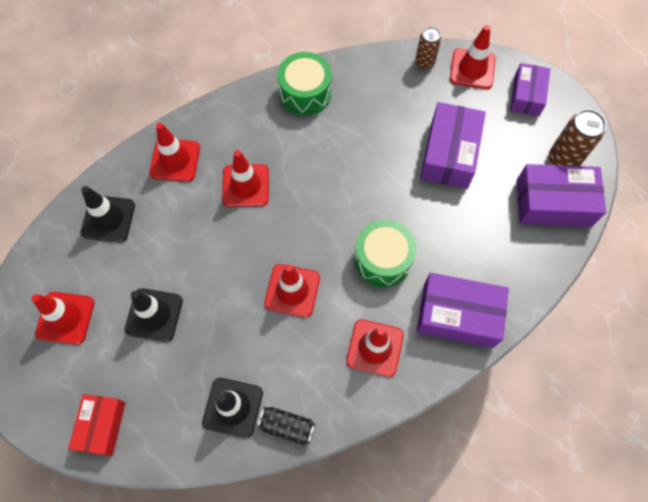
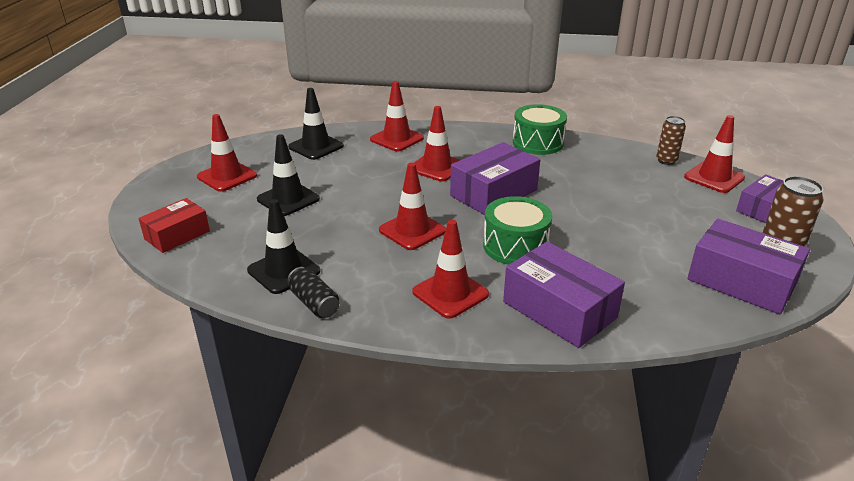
camera: 35 degrees right, 35 degrees down
(449, 154) = (645, 213): purple box -> purple box (493, 193)

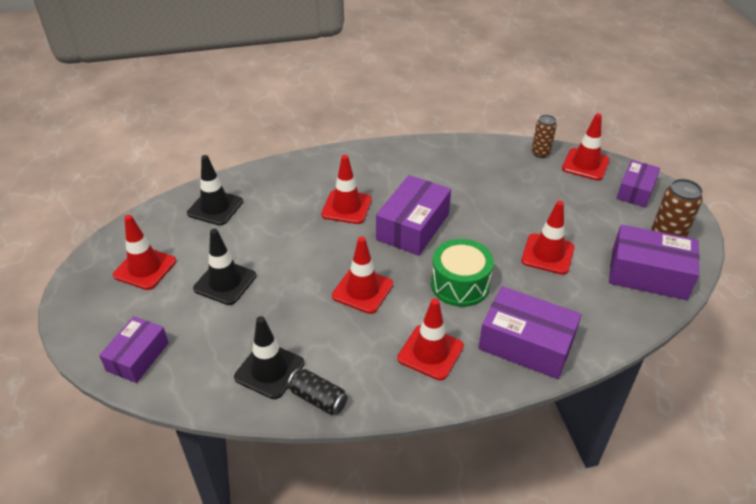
camera: 20 degrees left, 10 degrees up
(177, 235) = (138, 357): red box -> purple box
(396, 139) = (290, 179): red traffic cone -> red traffic cone (547, 254)
(538, 143) = (423, 155): green drum -> none

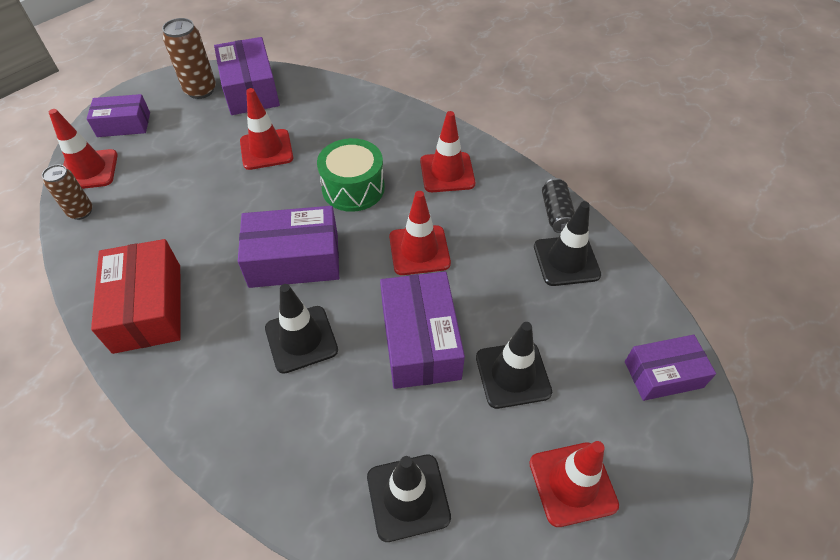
camera: 125 degrees left, 10 degrees up
(346, 207) = (301, 339): red traffic cone -> black traffic cone
(429, 160) = (148, 307): none -> red box
(526, 344) = (388, 127): purple box -> purple box (420, 341)

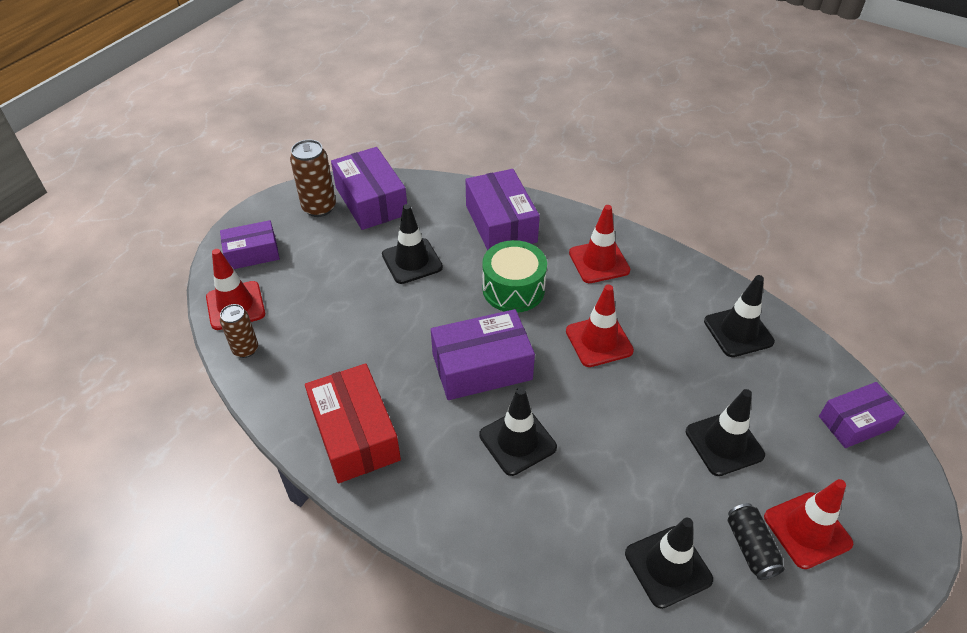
camera: 10 degrees left, 5 degrees down
(266, 149) = (412, 261): red traffic cone -> black traffic cone
(420, 341) = (629, 426): purple box -> purple box (500, 223)
(556, 213) = (714, 288): black can -> black can (750, 547)

